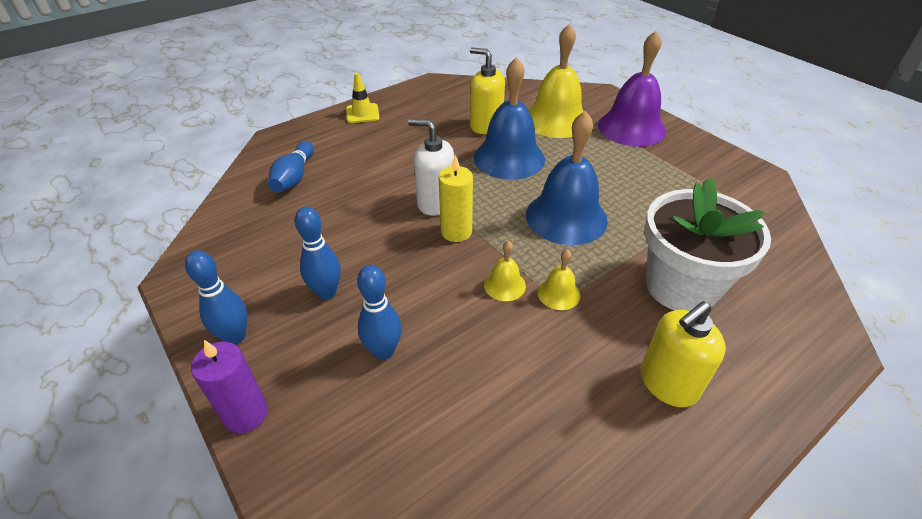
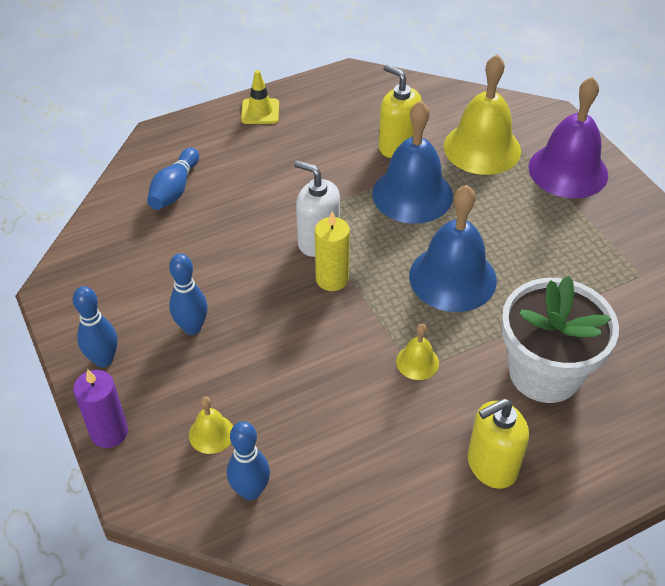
camera: 10 degrees right, 5 degrees up
(383, 351) = (236, 394): blue bowling pin -> blue bowling pin (250, 491)
(504, 285) = (366, 345): yellow bell -> yellow bell (211, 434)

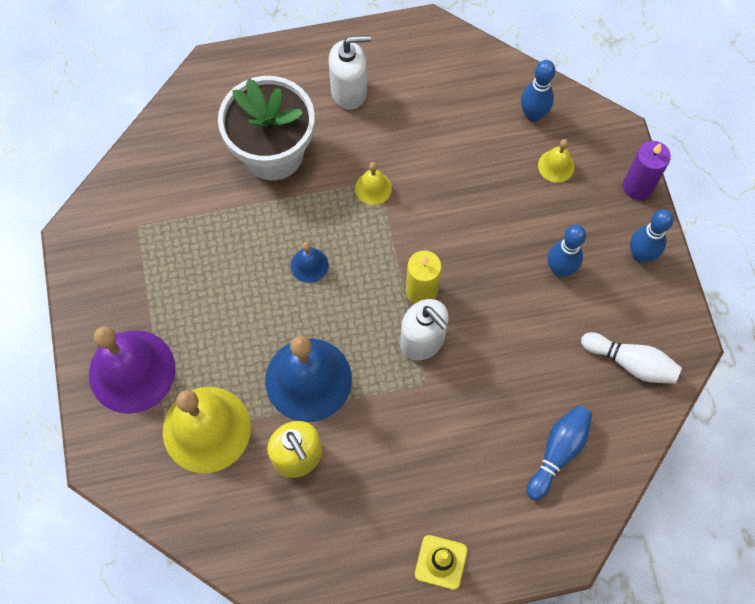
camera: 165 degrees left, 20 degrees up
(111, 264) = (631, 363): none -> white bowling pin
(452, 278) = (309, 265): blue bell -> blue bell, size x0.46
(491, 465) = (349, 91): yellow soap dispenser -> white soap dispenser

